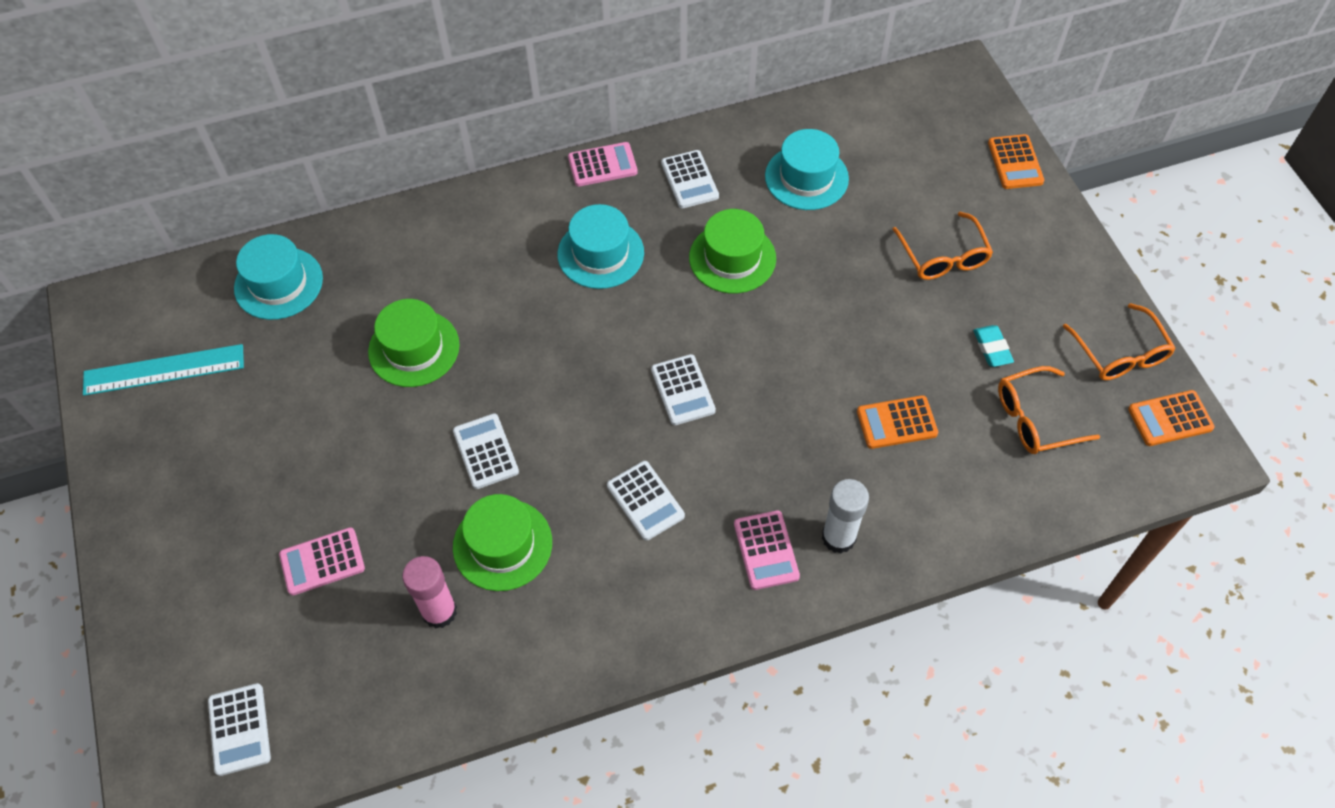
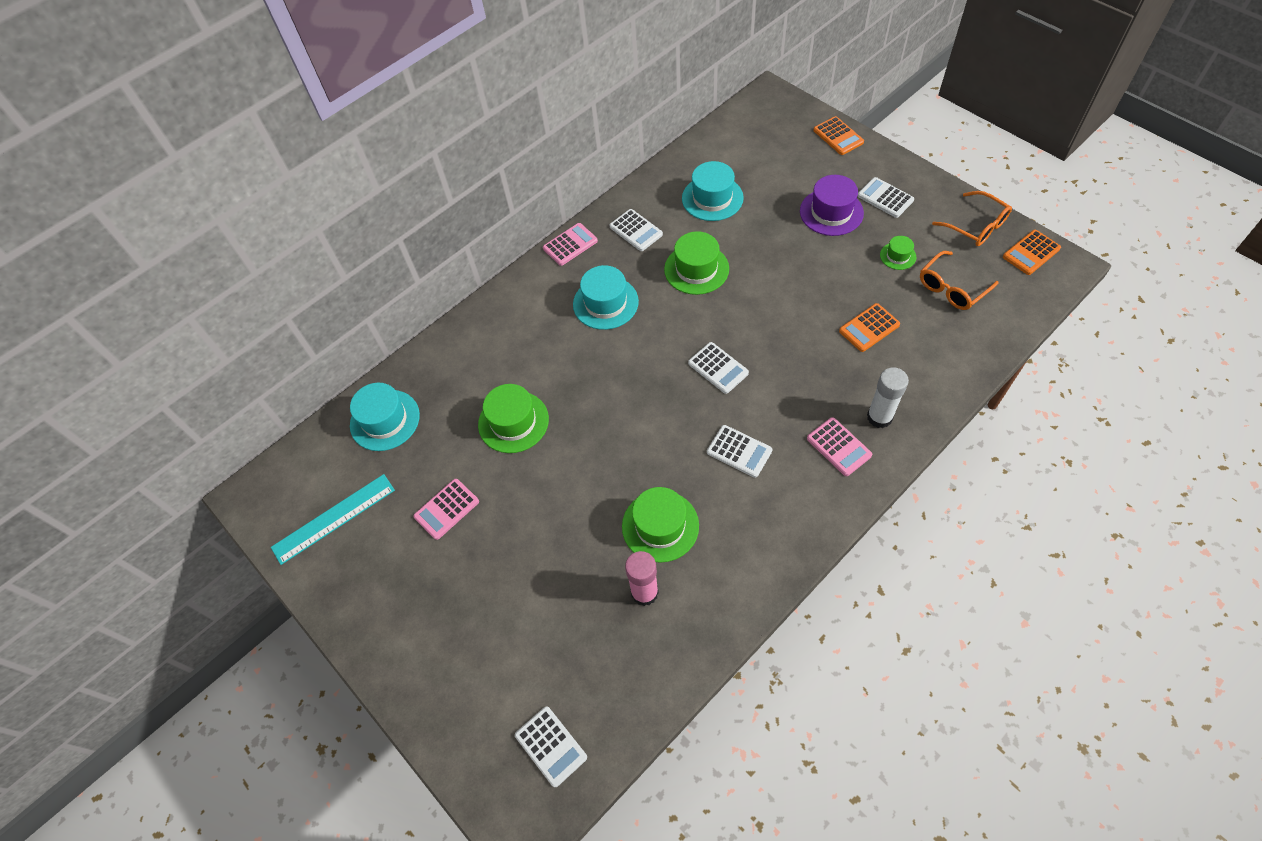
camera: 20 degrees left, 0 degrees up
(322, 562) = (538, 598): pink calculator -> pink calculator (446, 509)
(485, 451) = (609, 469): white calculator -> white calculator (885, 198)
(943, 256) = (831, 212): orange glasses -> purple hat
(992, 348) = (898, 256): turquoise eraser -> green hat

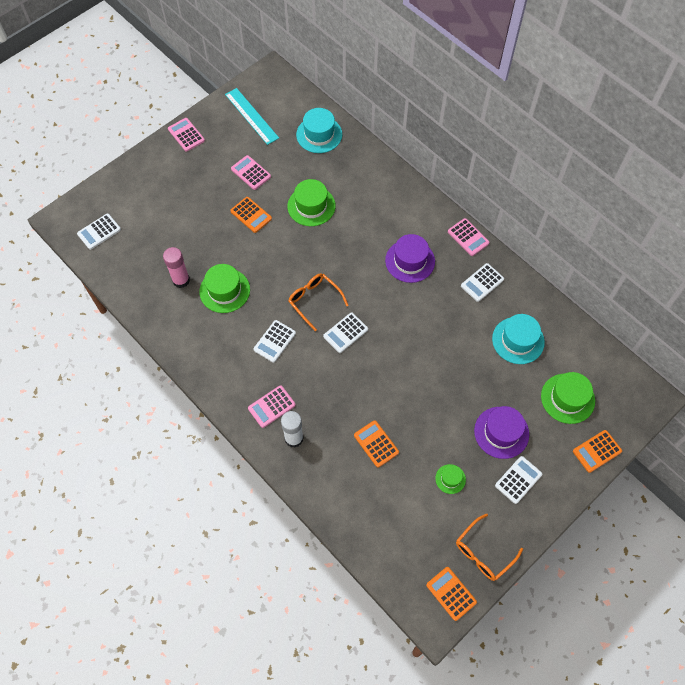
camera: 85 degrees right, 5 degrees up
(357, 619) = (186, 135): none -> pink calculator
(526, 501) = (251, 215): none -> orange calculator
(605, 303) = (410, 261): turquoise hat -> purple hat
(696, 269) = (441, 324): green hat -> green hat (567, 398)
(952, 288) = (414, 516): orange glasses -> orange glasses (314, 301)

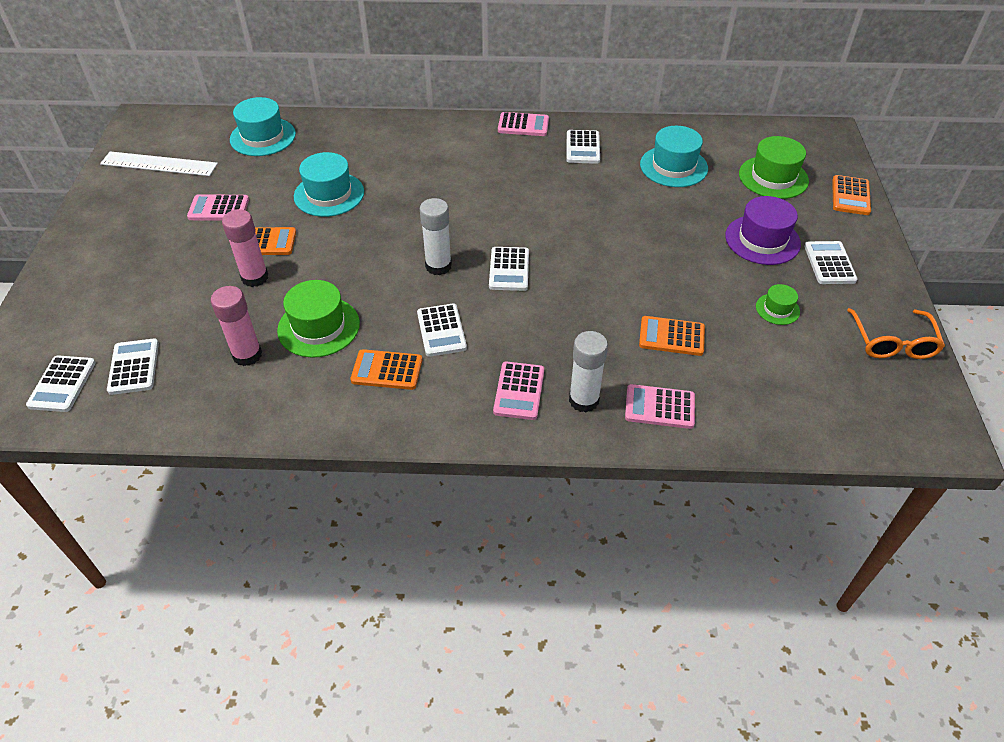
camera: 45 degrees left, 15 degrees down
(132, 246) = (134, 367): none -> white calculator
(186, 135) = (88, 223): pink calculator -> pink calculator (659, 407)
(226, 235) = (255, 277): none -> pink glue stick
(251, 116) = (159, 164): turquoise ruler -> white ruler
(311, 206) = (329, 194): green hat -> turquoise hat
(314, 301) = (438, 266): orange glasses -> white glue stick
(410, 261) = (493, 174): purple hat -> none
(451, 593) = (922, 401): orange calculator -> orange calculator (387, 370)

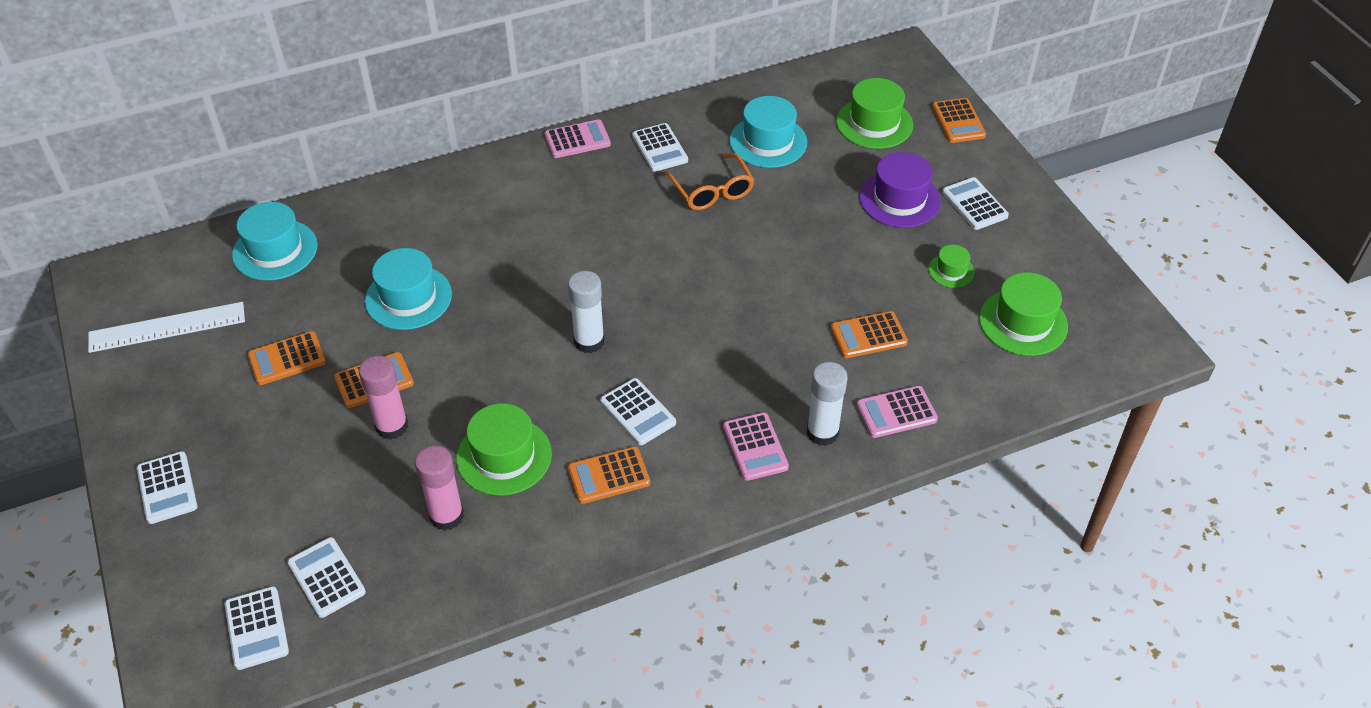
camera: 25 degrees left, 0 degrees up
(218, 208) = (287, 359): pink calculator -> orange calculator
(509, 269) = (666, 319): white calculator -> white calculator (167, 488)
(823, 372) = (1023, 322): none -> green hat
(892, 342) = (1068, 269): orange glasses -> orange glasses (712, 191)

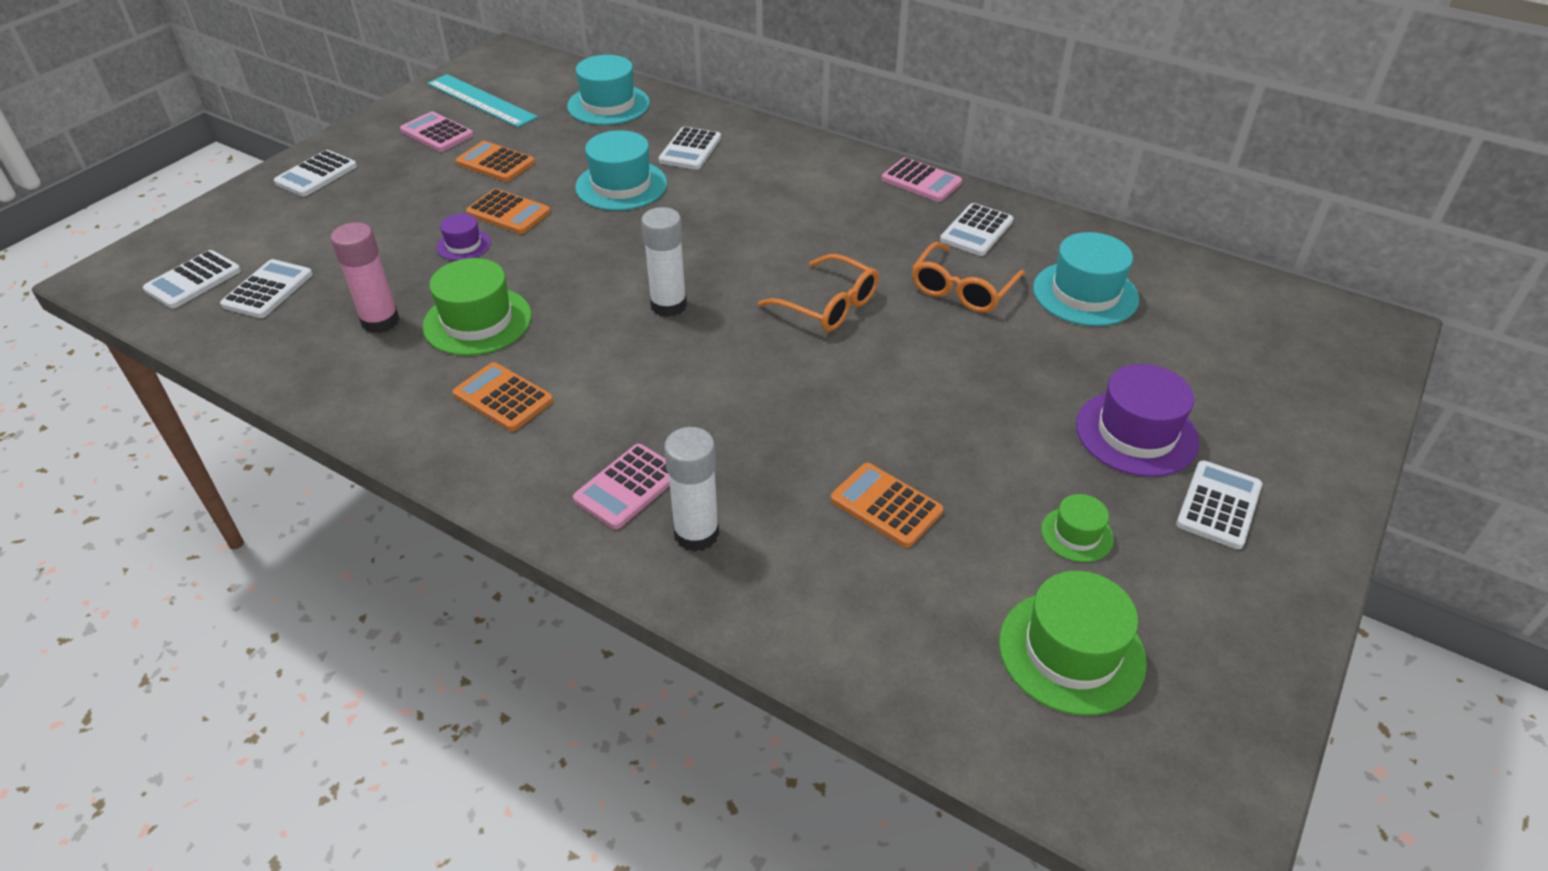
camera: 55 degrees right, 5 degrees down
(167, 327) = (481, 100): white ruler -> turquoise ruler
(392, 426) = (463, 245): pink glue stick -> purple hat
(638, 412) = (604, 379): white calculator -> white calculator (690, 149)
(667, 261) = (828, 305): none -> orange glasses
(874, 123) = (1228, 357): green hat -> none
(896, 412) = (787, 588): pink calculator -> pink calculator (437, 133)
(958, 121) = (1339, 425): orange calculator -> none

